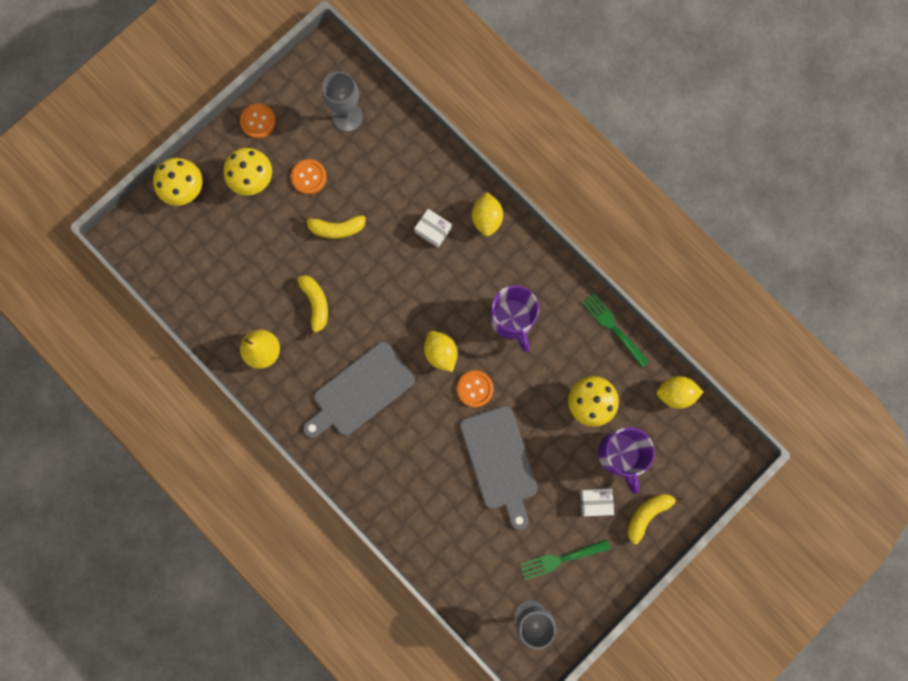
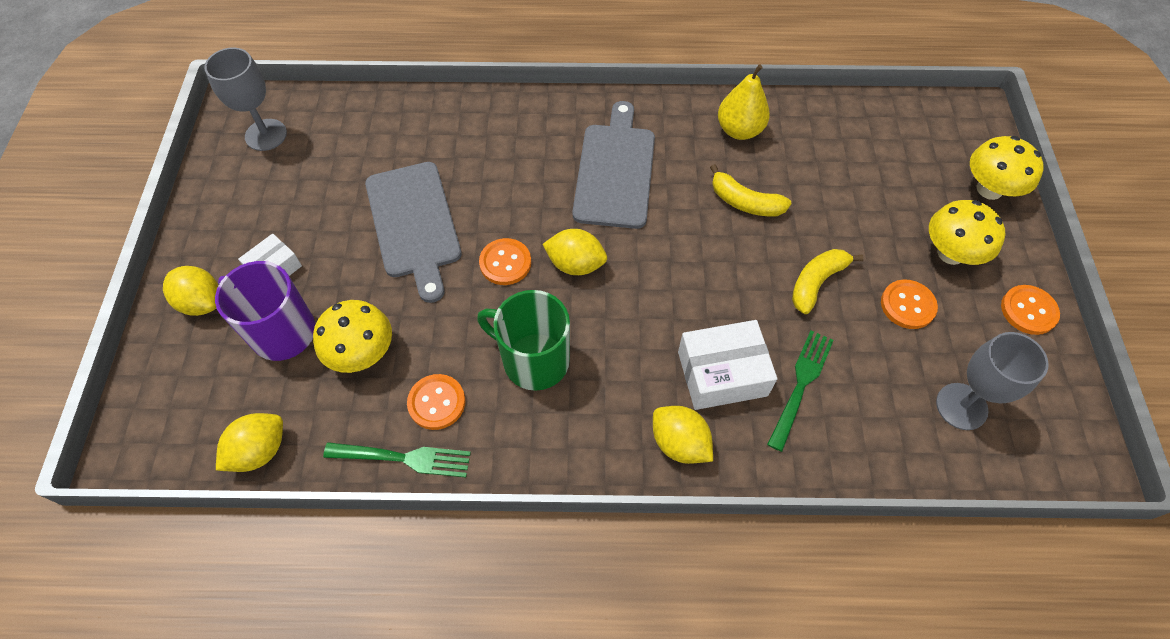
camera: 135 degrees right, 20 degrees down
(433, 230) = (722, 373): white box -> white box, size x1.69
(499, 461) = (414, 224): grey cutting board -> grey cutting board turned 135 degrees counterclockwise
(512, 320) = (534, 360): purple mug -> green mug
(561, 558) = (272, 197): green fork -> green fork (801, 385)
(576, 341) = (436, 402): none -> orange button
(647, 514) = (202, 302): yellow banana -> yellow lemon

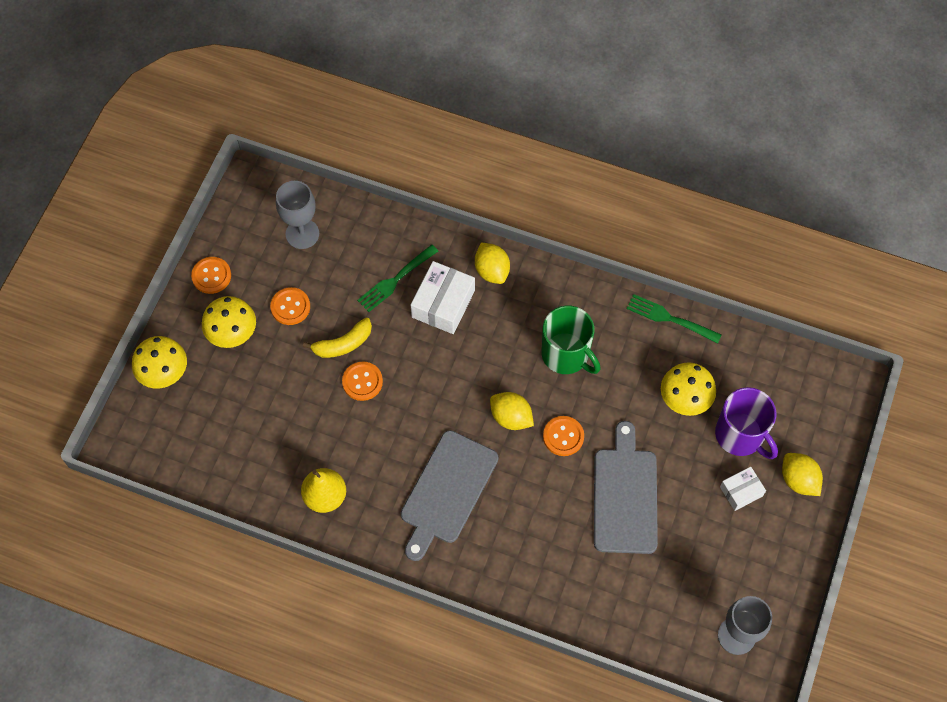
camera: 160 degrees left, 5 degrees up
(259, 451) = (763, 353): yellow lemon -> none
(436, 402) = (640, 347): orange button -> orange button (362, 382)
(722, 373) = (443, 304): white box -> white box turned 75 degrees counterclockwise
(745, 202) = (358, 426): yellow banana -> none

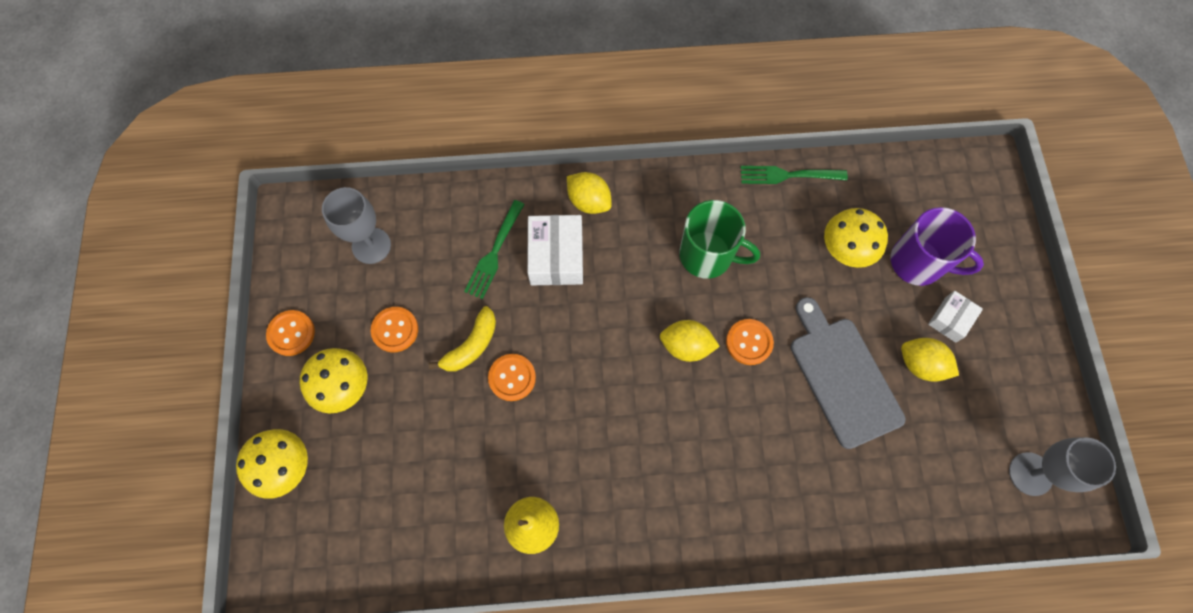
camera: 25 degrees left, 5 degrees up
(447, 491) = (661, 457): grey cutting board -> none
(798, 480) = (996, 283): yellow lemon -> yellow lemon (921, 364)

